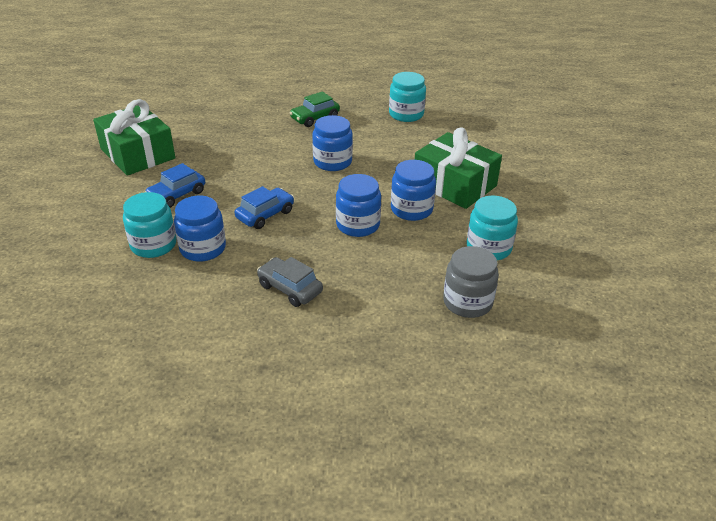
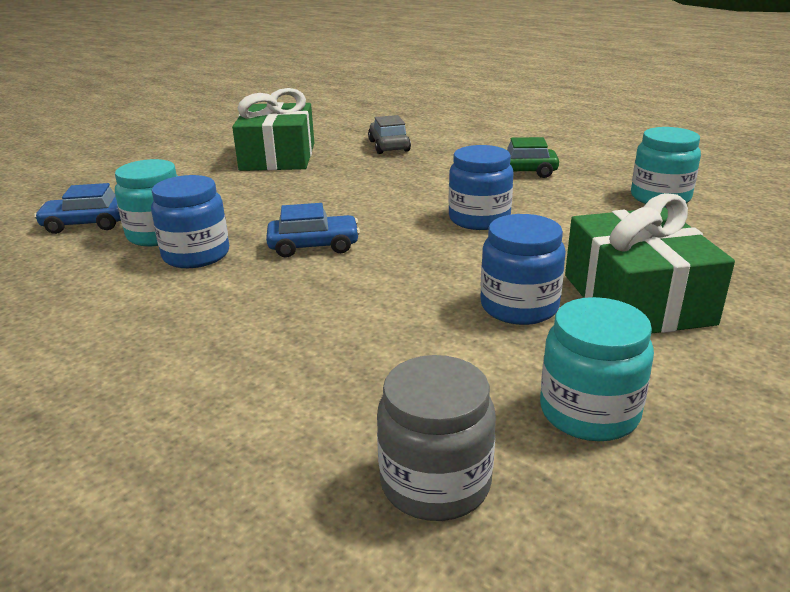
camera: 40 degrees right, 10 degrees down
(177, 195) = (255, 199): blue car -> blue car (86, 224)
(290, 288) = (213, 335): grey car -> grey car (389, 146)
(358, 225) = (411, 297): blue jar -> none

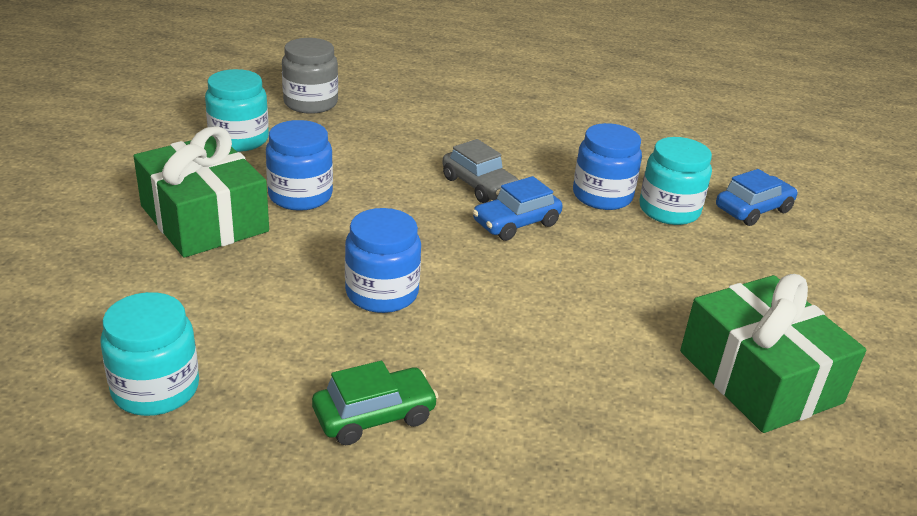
camera: 150 degrees right, 5 degrees up
(389, 146) = (638, 458): grey car -> grey car (479, 185)

